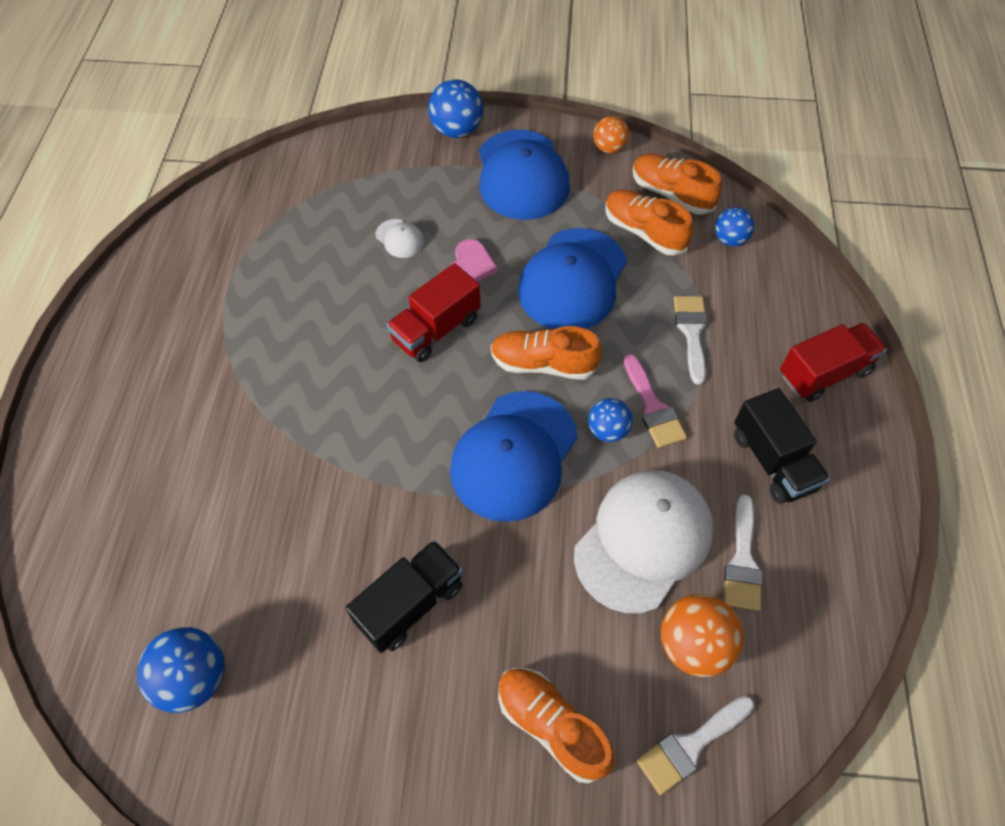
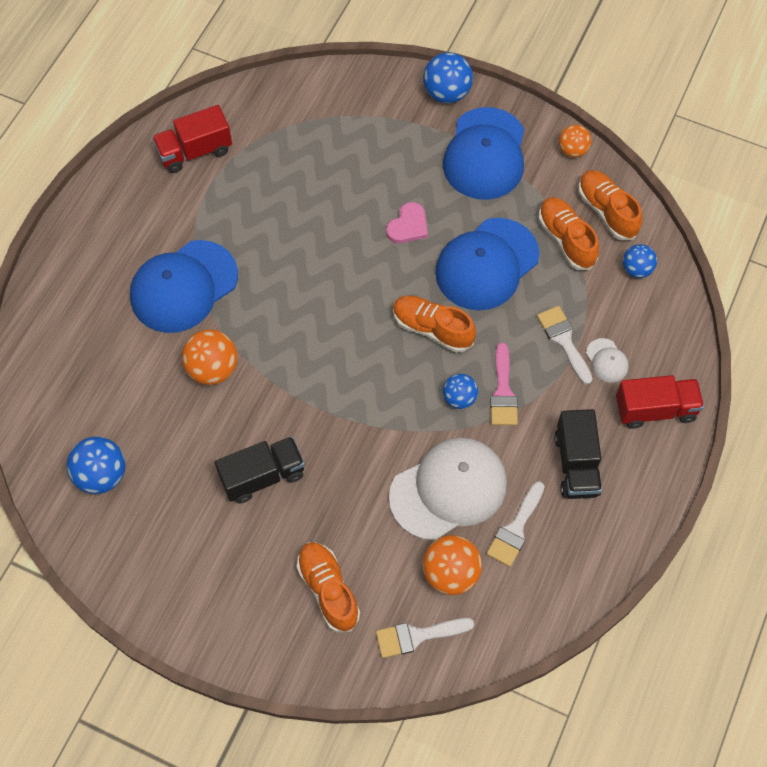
camera: 20 degrees right, 5 degrees up
(300, 491) = (213, 369): none -> orange ball
(400, 238) = (360, 183): white cap -> white cap (607, 360)
(436, 329) = (359, 273): red truck -> red truck (195, 151)
(514, 455) = (379, 394): blue cap -> blue cap (183, 287)
(691, 332) = (563, 340): white brush -> white brush turned 45 degrees counterclockwise

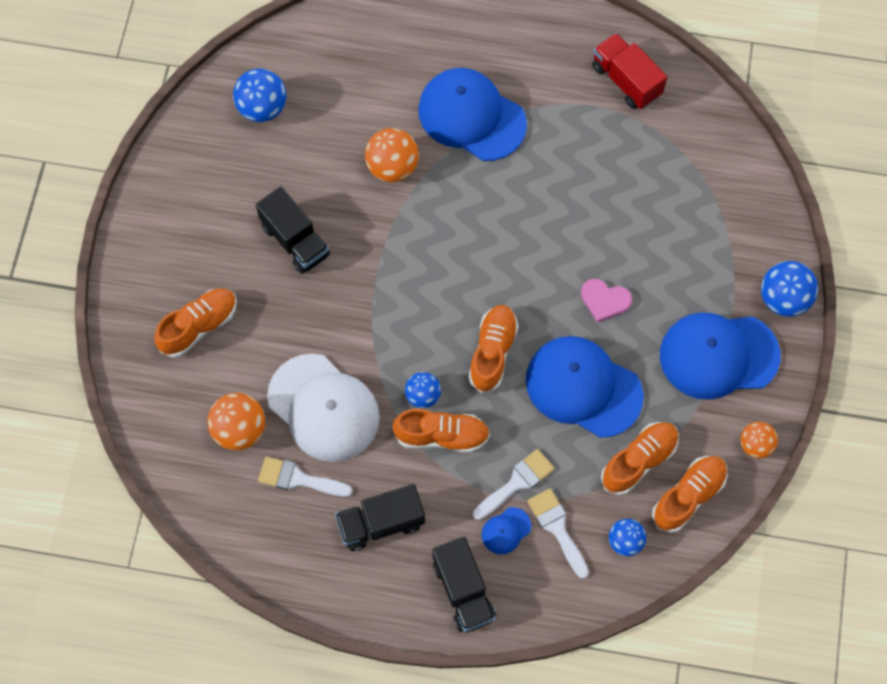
camera: 75 degrees right, 5 degrees up
(417, 636) = (172, 414): white brush -> white brush (557, 528)
(503, 392) = (441, 435): pink brush -> orange shoe
(607, 360) = (506, 531): white cap -> blue cap
(655, 409) = (463, 590): red truck -> black truck

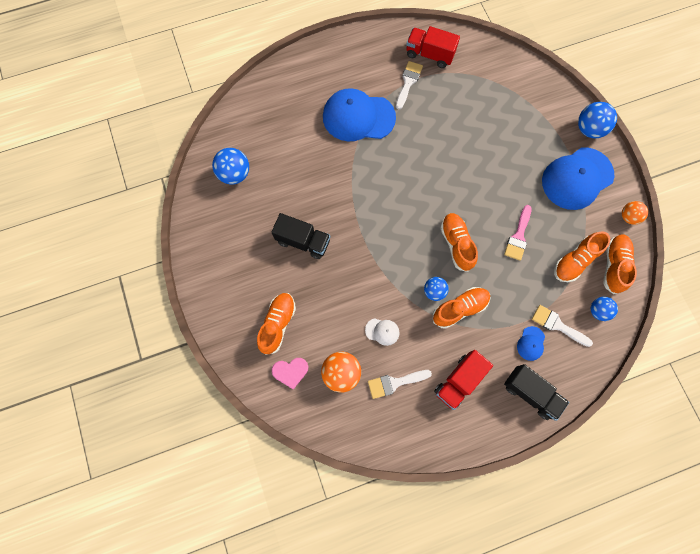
camera: 30 degrees left, 5 degrees up
(323, 408) = (382, 331): white cap -> white cap, size x0.42
(381, 523) = (459, 381): black truck -> red truck
(392, 167) = (332, 169): orange ball -> none
(516, 482) = (518, 312): white brush -> white brush (408, 82)
(583, 387) = (518, 236): blue cap -> pink brush
(604, 300) = (498, 181): pink heart -> pink heart (290, 371)
(639, 461) = (575, 261): orange shoe -> orange shoe turned 150 degrees counterclockwise

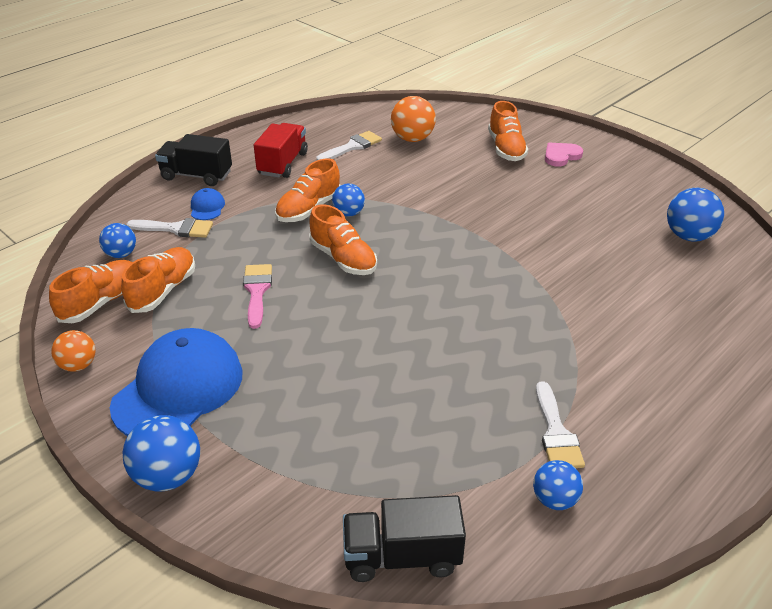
camera: 155 degrees right, 35 degrees down
(290, 371) = (464, 128): pink heart -> pink heart (561, 156)
(303, 241) = (540, 207): black truck -> black truck (402, 556)
(358, 117) = (593, 351): blue cap -> none
(382, 331) = (390, 172): white cap -> none
(429, 55) = (554, 499): red truck -> blue ball
(613, 266) = (101, 302): orange shoe -> orange shoe turned 135 degrees counterclockwise

